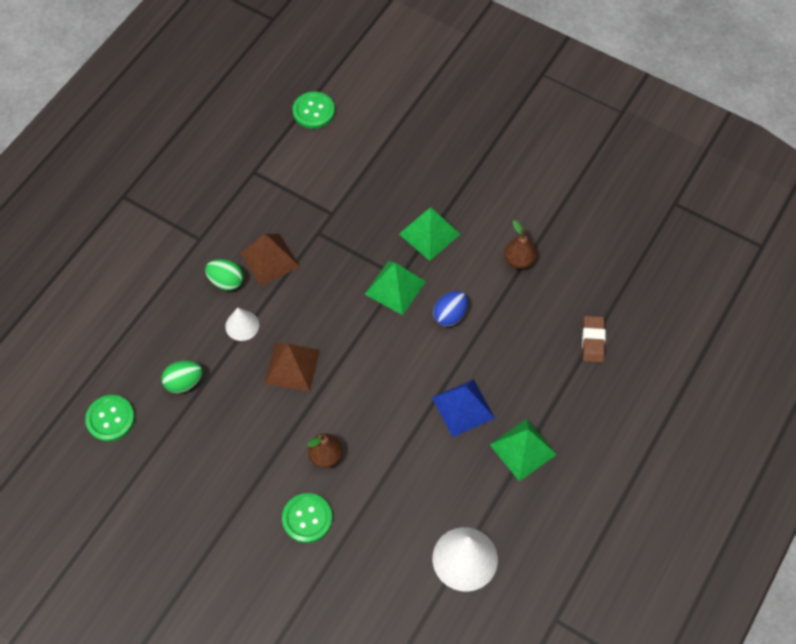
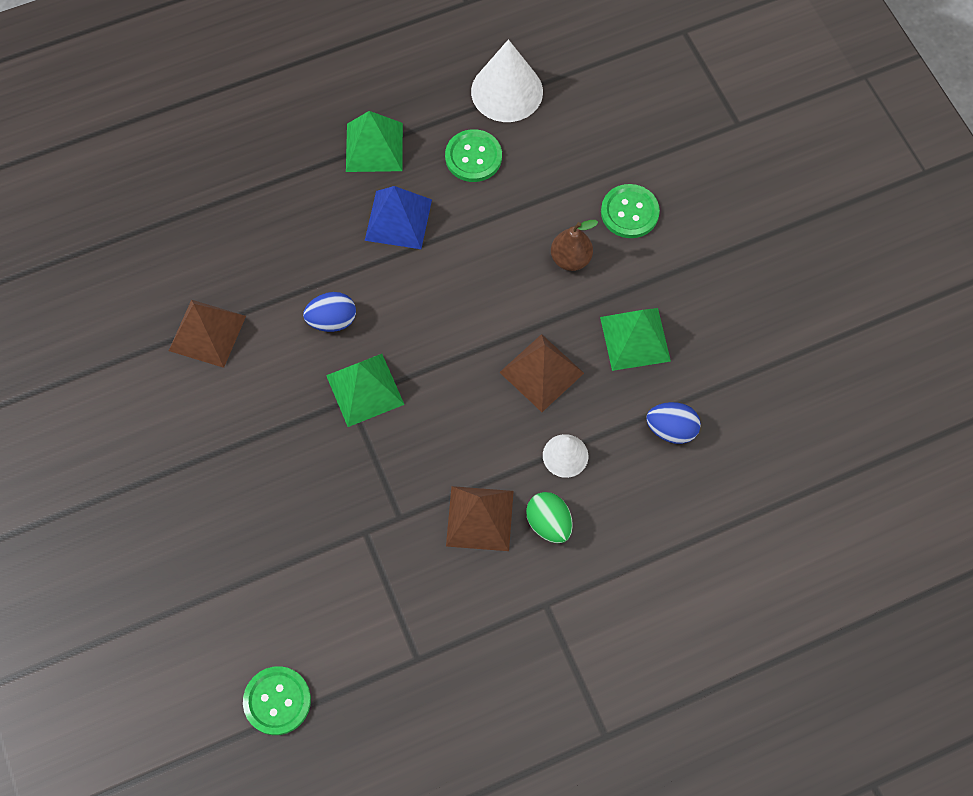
camera: 145 degrees left, 5 degrees up
(110, 419) = (775, 439): green button -> green button (473, 157)
(184, 382) = (671, 429): green egg -> blue egg
(429, 233) = (275, 429): green pyramid -> green pyramid (635, 339)
(519, 260) = (207, 333): brown pear -> brown pyramid
(592, 341) = (213, 202): brown eraser -> none

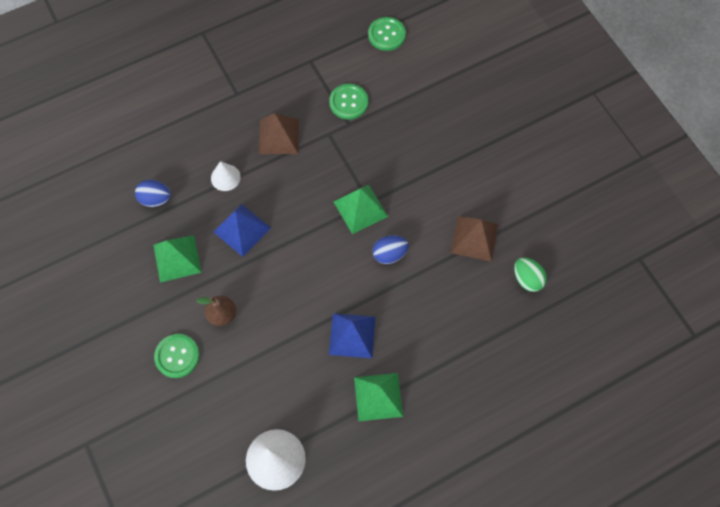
camera: 175 degrees right, 0 degrees up
(473, 157) = (299, 394): green button -> green button (348, 102)
(541, 372) = (242, 230): brown pyramid -> blue pyramid
(549, 523) = (235, 137): green egg -> green egg (527, 279)

